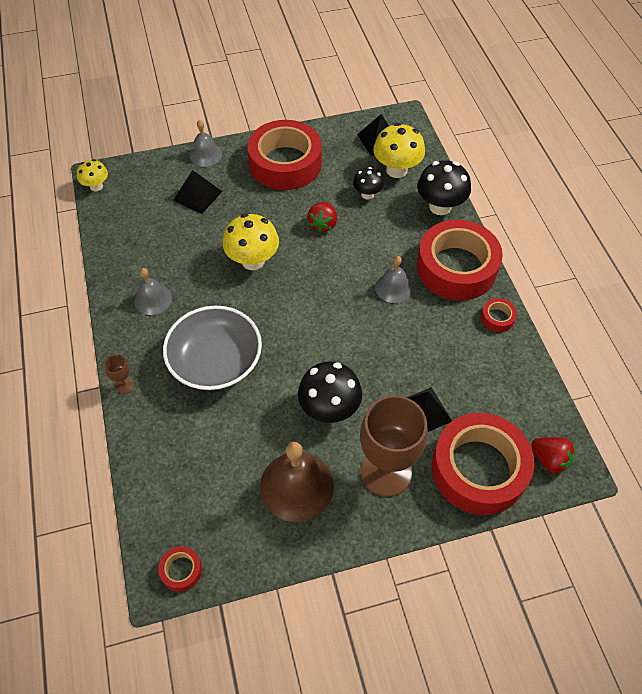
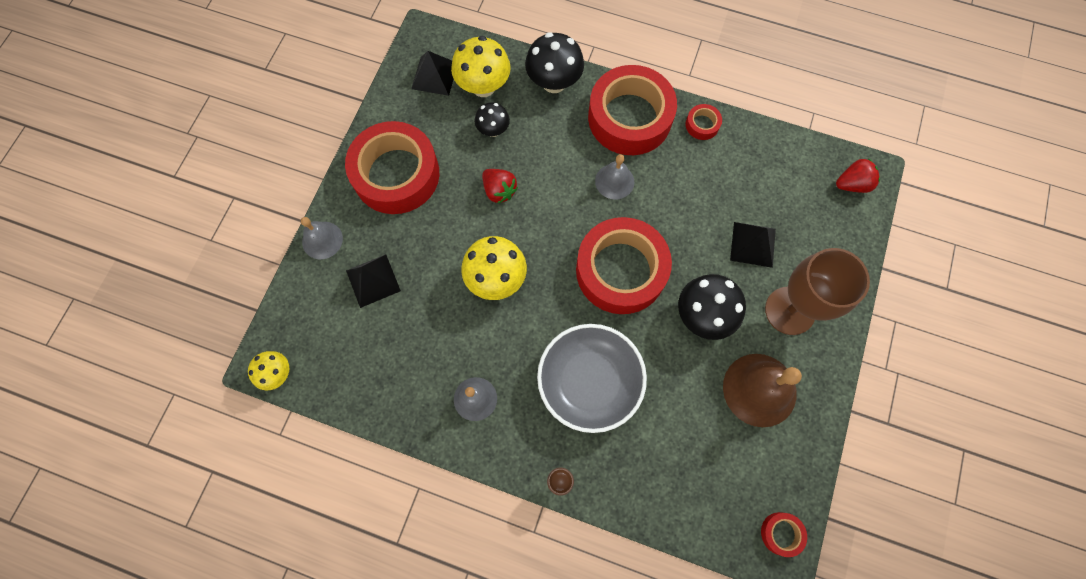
camera: 55 degrees left, 15 degrees up
(478, 469) = (829, 240): red tape -> red tape (621, 270)

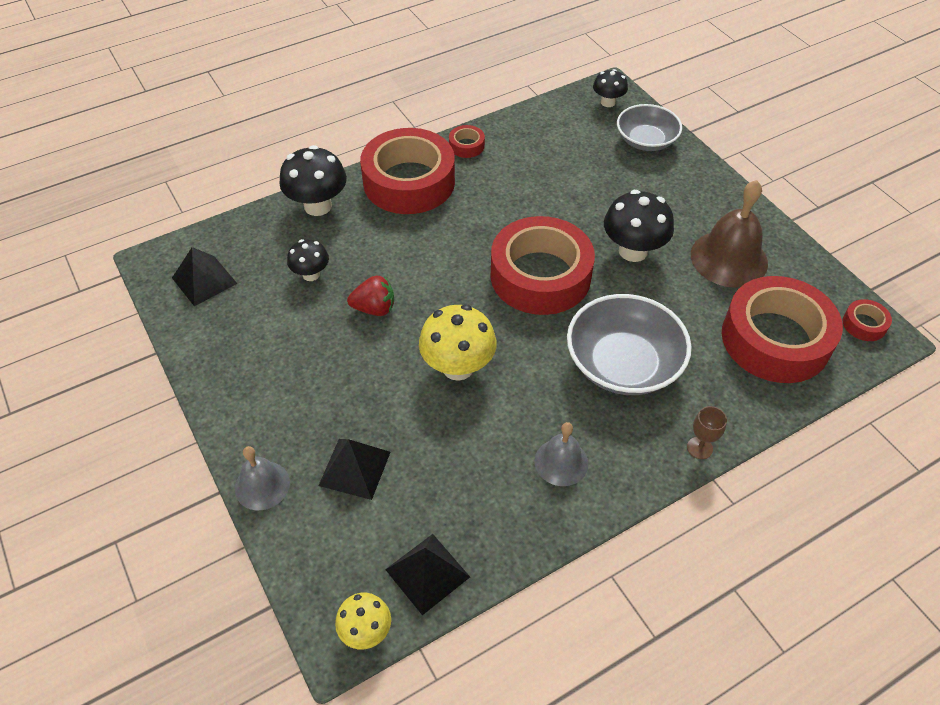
camera: 50 degrees left, 20 degrees down
(396, 174) = (266, 375): red tape -> red tape (775, 339)
(483, 86) = (260, 253): yellow mushroom -> none
(614, 181) = (455, 227): grey bell -> none
(753, 244) = (600, 183): black pyramid -> black pyramid (427, 573)
(790, 310) = (677, 199): brown goblet -> none
(834, 243) = (646, 140): none -> grey bowl
(852, 184) = (608, 102): red strawberry -> black mushroom

